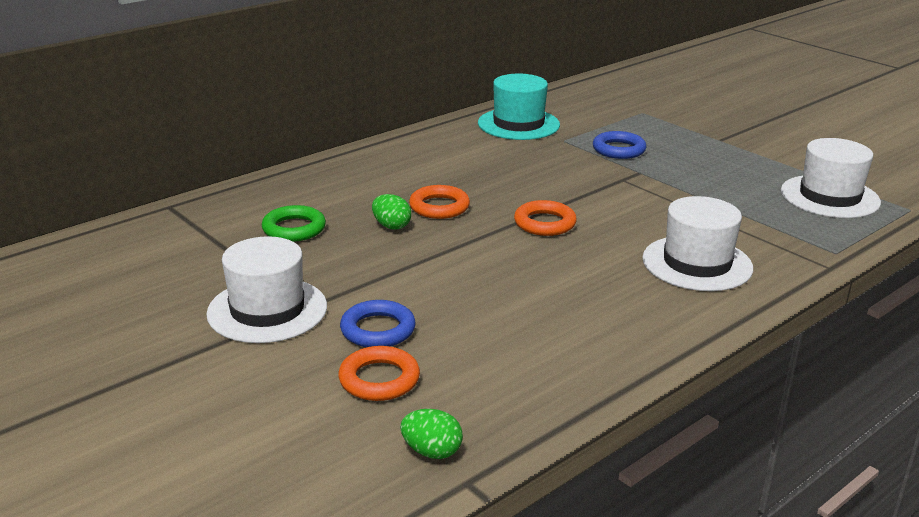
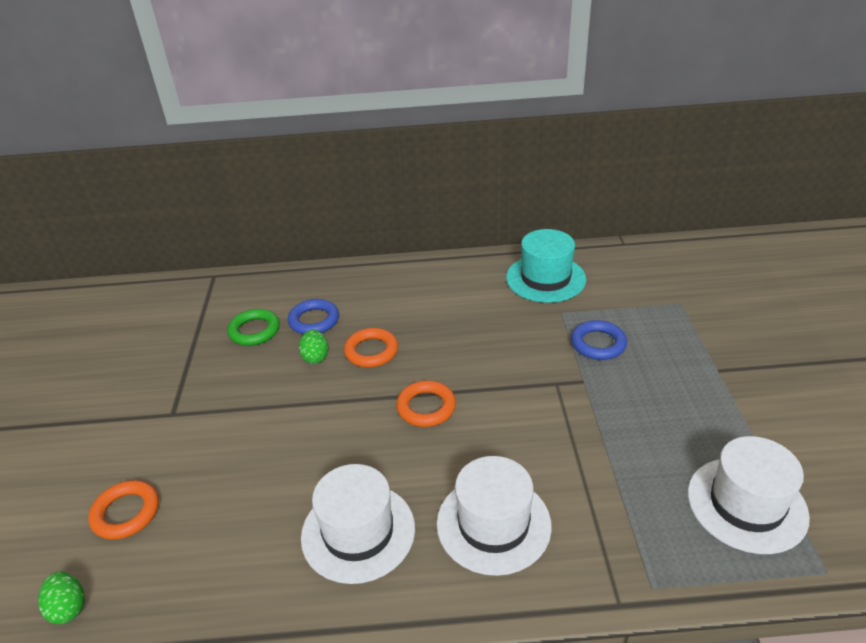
camera: 40 degrees right, 10 degrees up
(267, 310) = (149, 404): white hat -> white hat (358, 532)
(378, 330) = (183, 462): blue ring -> blue ring (314, 320)

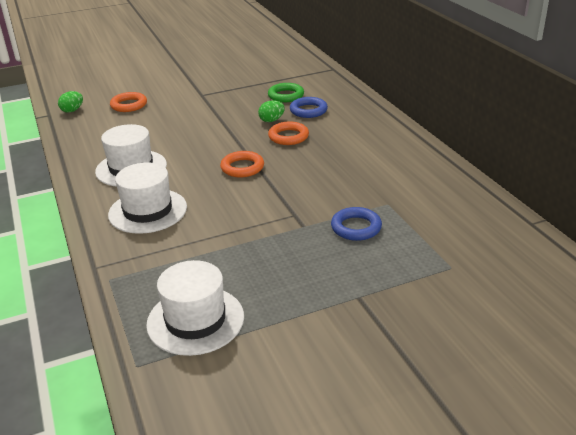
camera: 70 degrees right, 5 degrees down
(545, 278) = (432, 189): turquoise hat -> none

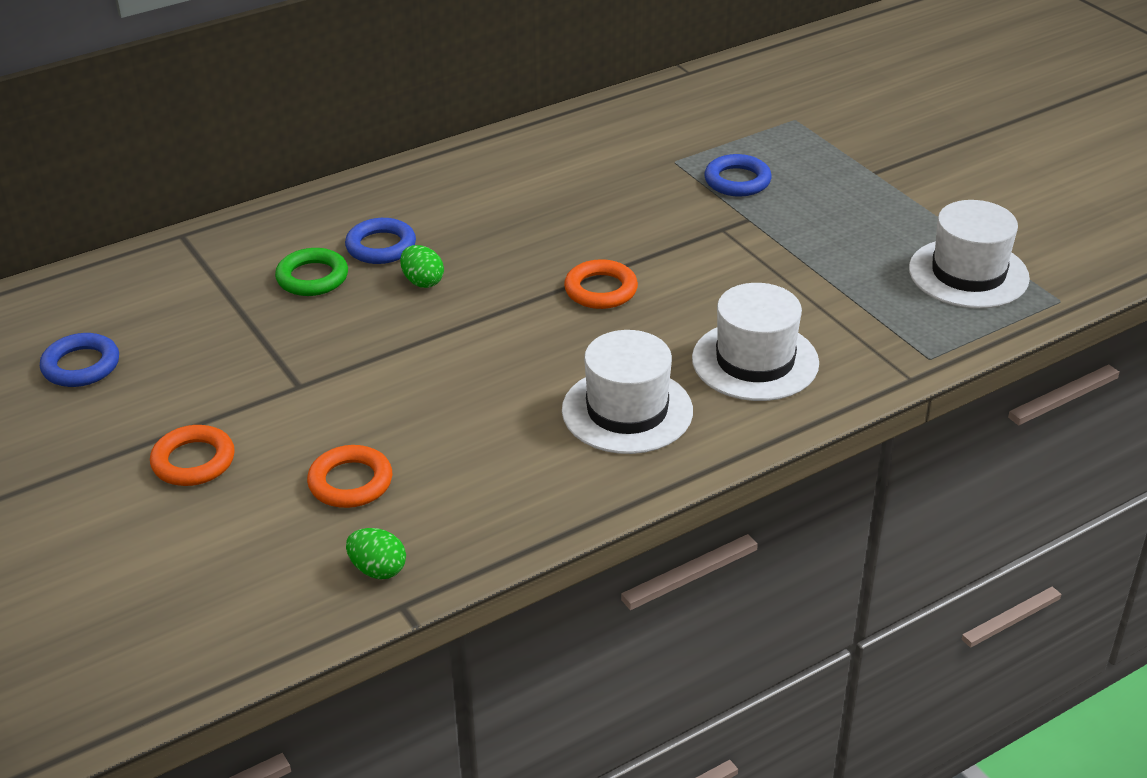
camera: 100 degrees left, 5 degrees up
(239, 57) = (81, 366): none -> blue ring
(288, 137) = (486, 257): orange ring -> orange ring (193, 461)

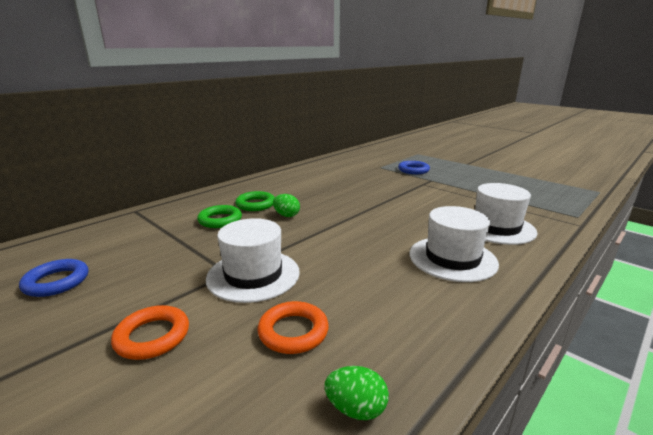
camera: 15 degrees left, 15 degrees down
(381, 246) = (255, 204): blue ring -> green ring
(601, 290) = (386, 209): orange ring -> none
(968, 273) = (548, 187): white hat -> white hat (253, 275)

